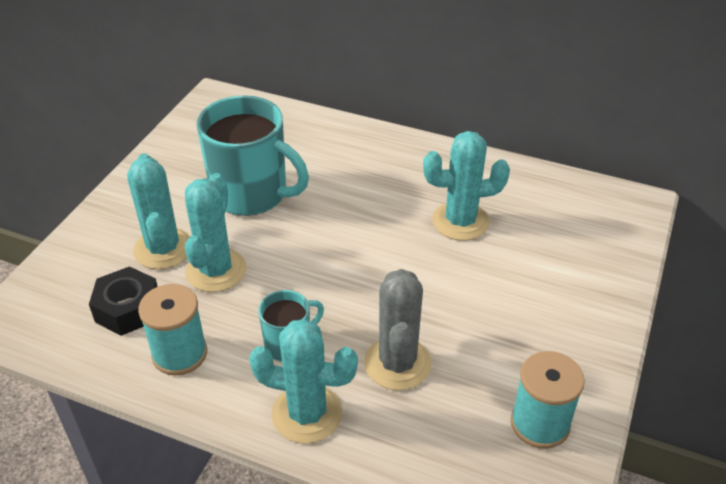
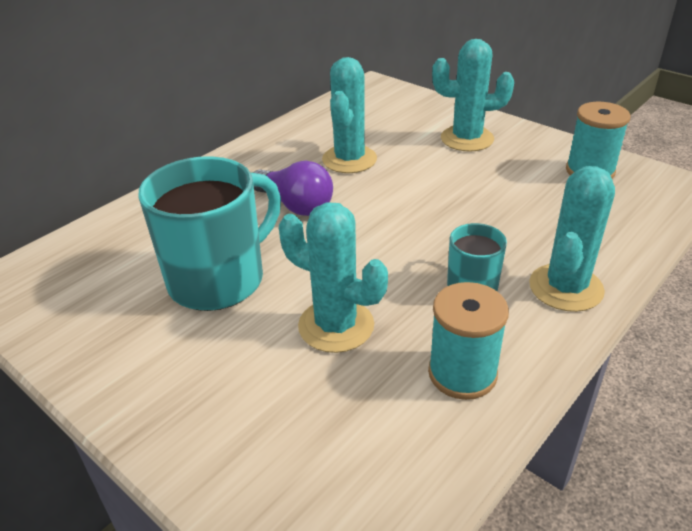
camera: 70 degrees left, 5 degrees down
(128, 309) = (368, 417): black nut -> none
(163, 249) = (271, 370): turquoise cactus -> turquoise cactus (467, 139)
(366, 206) = (295, 205): none -> purple light bulb
(397, 363) = (513, 224): grey cactus -> none

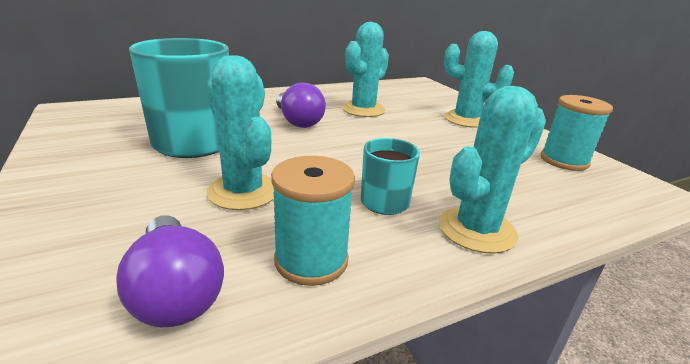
camera: 20 degrees right, 10 degrees down
(385, 446) = (176, 291): none -> purple light bulb

